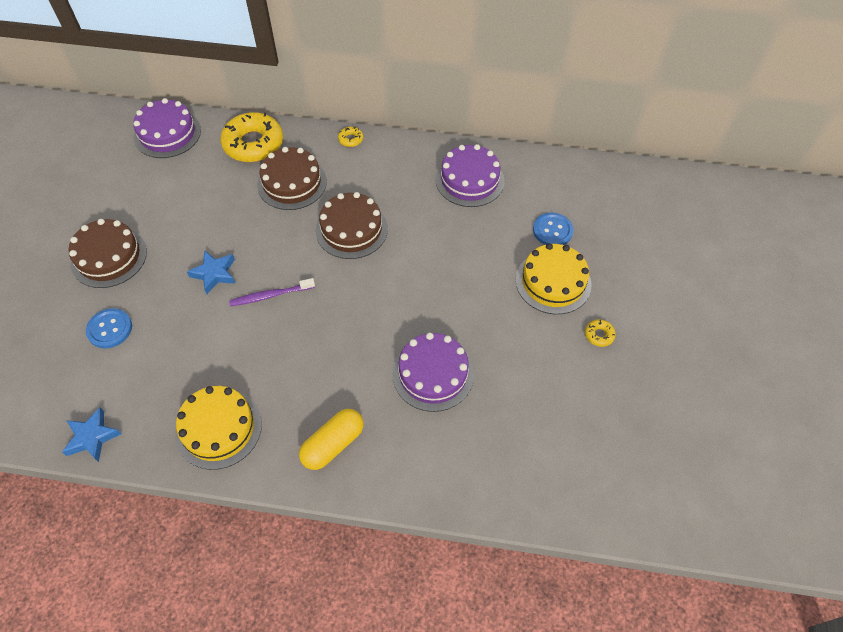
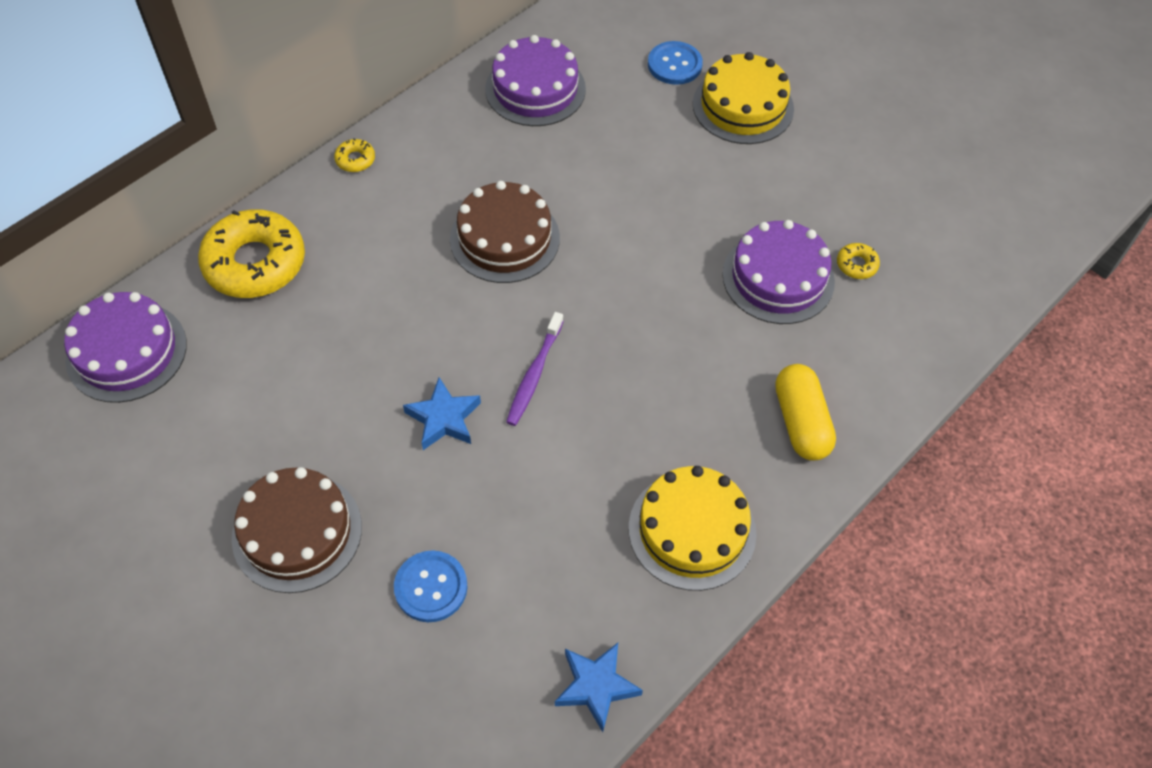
camera: 55 degrees left, 0 degrees up
(292, 183) = (368, 257): brown cake -> none
(599, 335) = (839, 112): yellow donut -> yellow donut (856, 265)

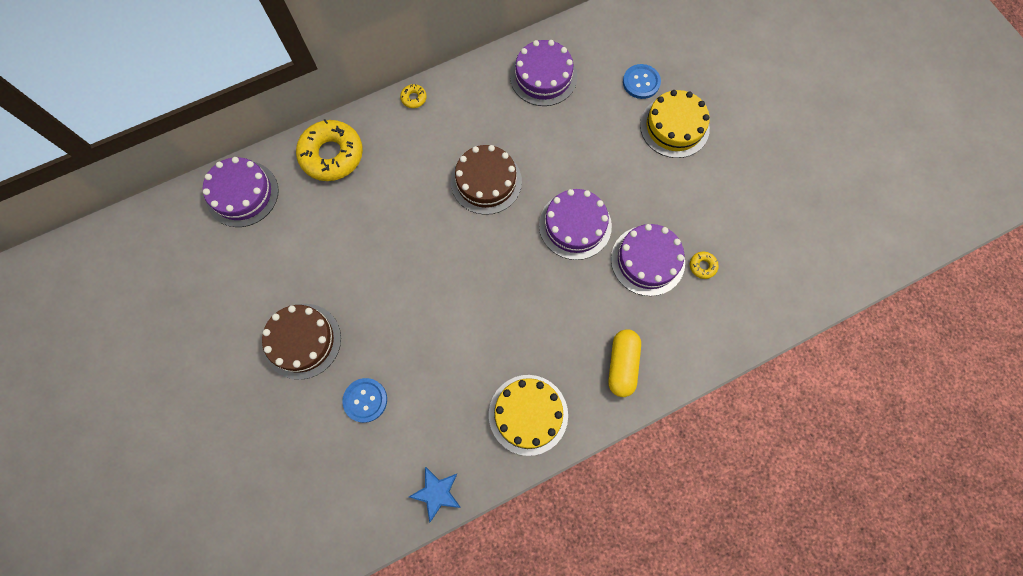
camera: 20 degrees right, 15 degrees up
(443, 418) = (408, 294): blue star -> none
(534, 374) = (471, 281): purple toothbrush -> none
(657, 261) = (575, 225): none -> purple cake

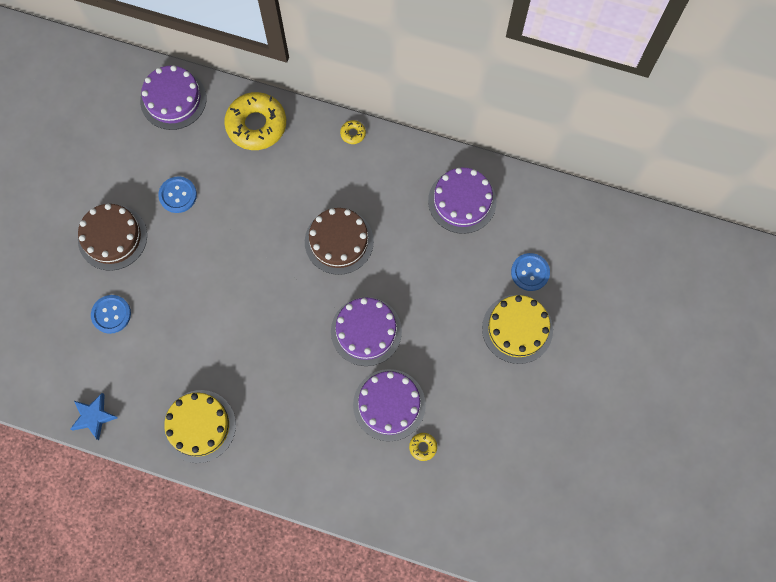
camera: 45 degrees right, 0 degrees up
(323, 260) = (178, 195): none -> blue button
(622, 365) = (293, 456): yellow capsule -> none

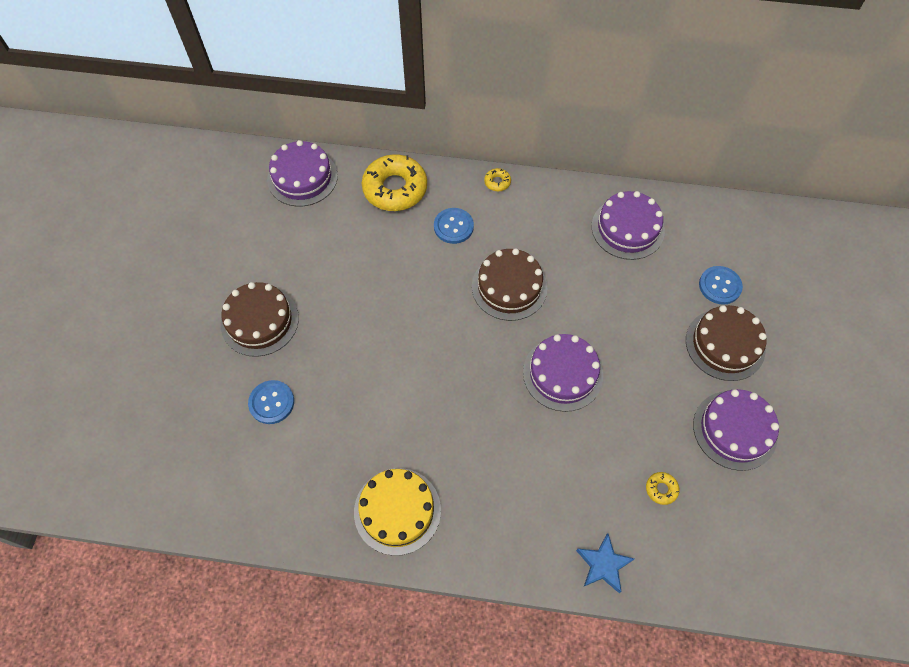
camera: 10 degrees left, 10 degrees down
(94, 416) = (270, 521): blue star -> blue star (603, 564)
(178, 195) = (324, 268): blue button -> blue button (453, 226)
(389, 405) = (610, 448): purple cake -> purple cake (734, 430)
(517, 329) = (725, 344): yellow cake -> brown cake

